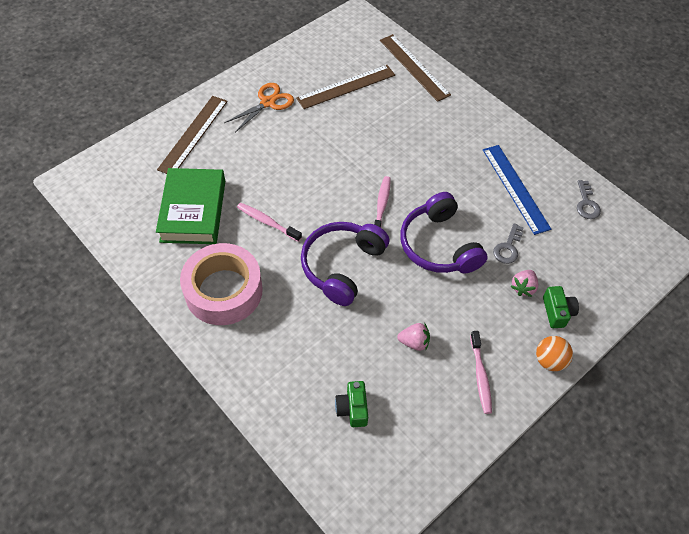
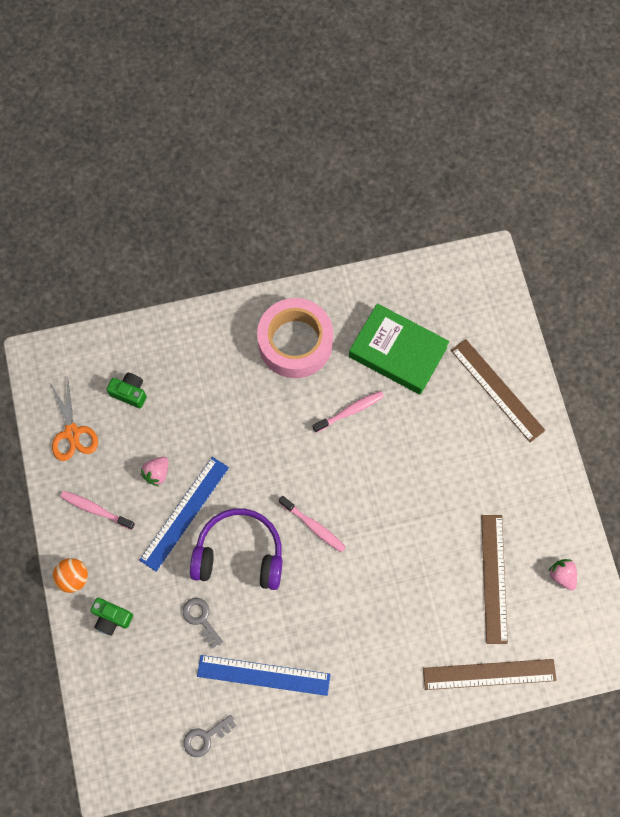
camera: 120 degrees right, 15 degrees up
(268, 102) = (508, 483): orange scissors -> orange scissors (72, 433)
(342, 266) = (265, 453): purple headphones -> none
(434, 302) = (184, 513): none -> blue ruler
(523, 287) = (152, 603): pink strawberry -> pink strawberry (562, 575)
(586, 204) = (205, 737): grey key -> grey key turned 60 degrees counterclockwise

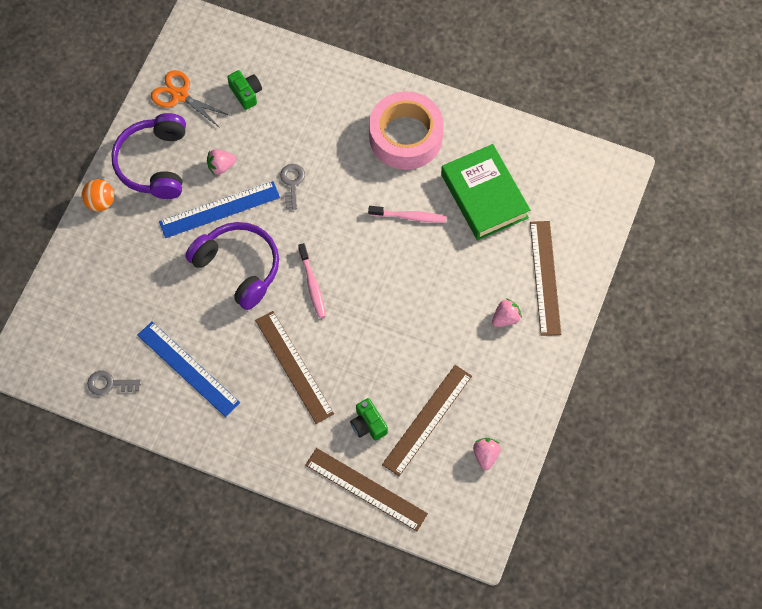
camera: 35 degrees right, 5 degrees down
(72, 433) = (180, 95): orange scissors -> orange scissors turned 105 degrees clockwise
(95, 509) = (154, 163): pink toothbrush -> purple headphones
(112, 618) = (106, 250): green camera -> green camera (368, 424)
(201, 619) = (172, 295): grey key -> grey key (292, 183)
(352, 609) = (294, 366): none -> brown ruler
(491, 446) = (505, 318): none -> pink strawberry

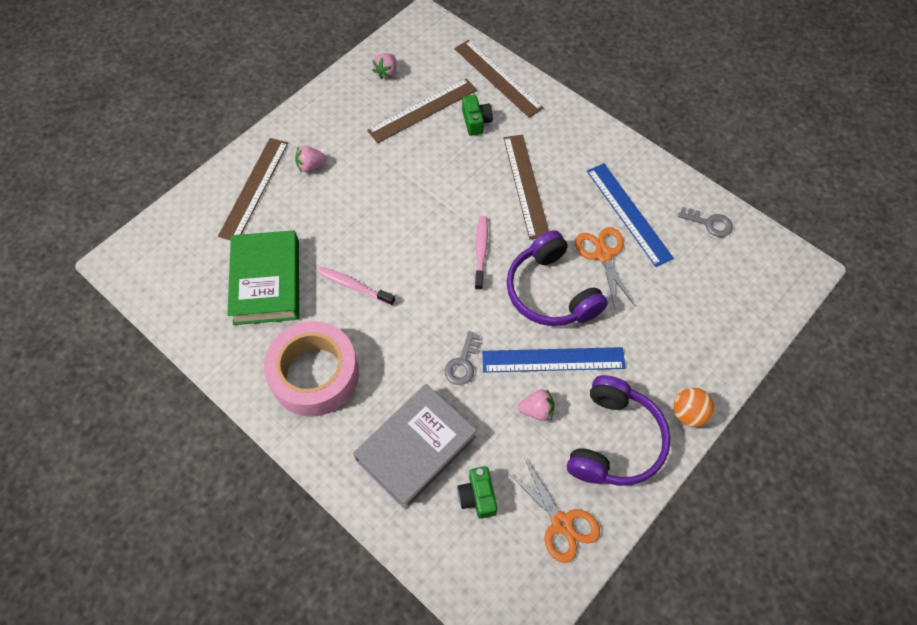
camera: 160 degrees left, 5 degrees down
(202, 318) = (603, 254): none -> orange scissors
(303, 110) = (416, 448): none -> grey book

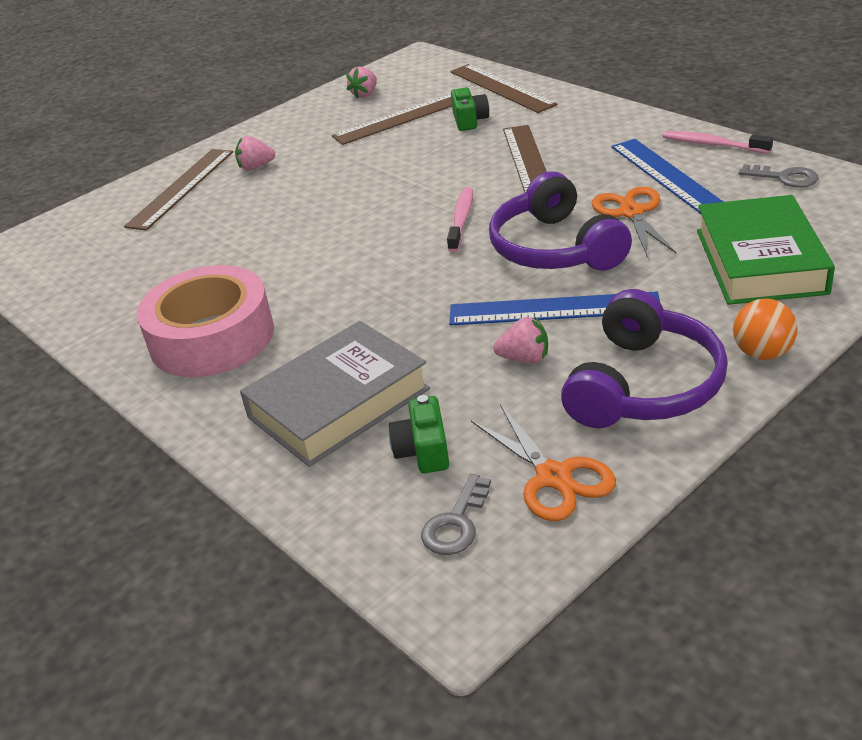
camera: 10 degrees right, 25 degrees down
(266, 282) = (173, 260): green book -> green book (760, 261)
(353, 286) = (285, 258): pink toothbrush -> pink toothbrush (712, 144)
(462, 363) = (421, 318): grey key -> grey key (456, 523)

